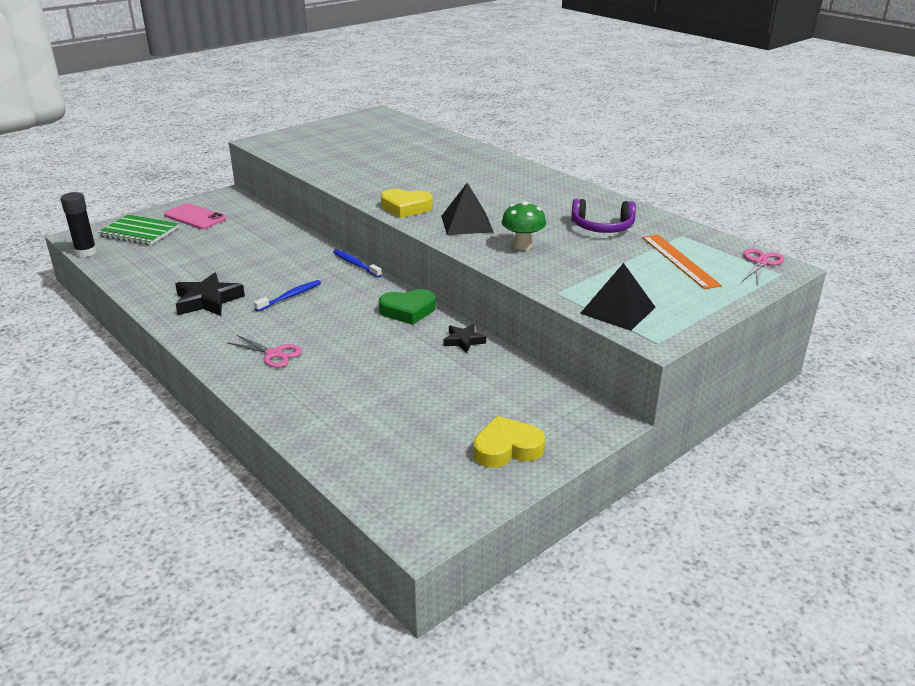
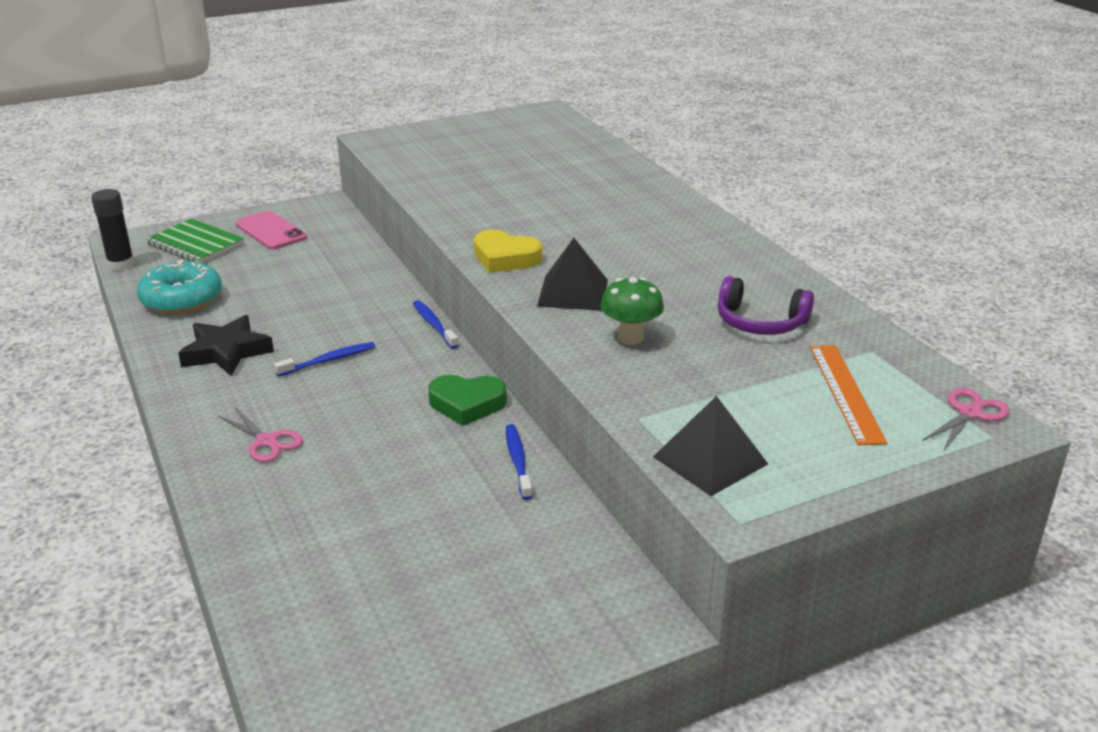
camera: 15 degrees right, 0 degrees up
(151, 270) = (182, 299): none -> turquoise donut
(463, 341) = (518, 461): black star -> blue toothbrush
(507, 448) = (494, 638): yellow heart -> none

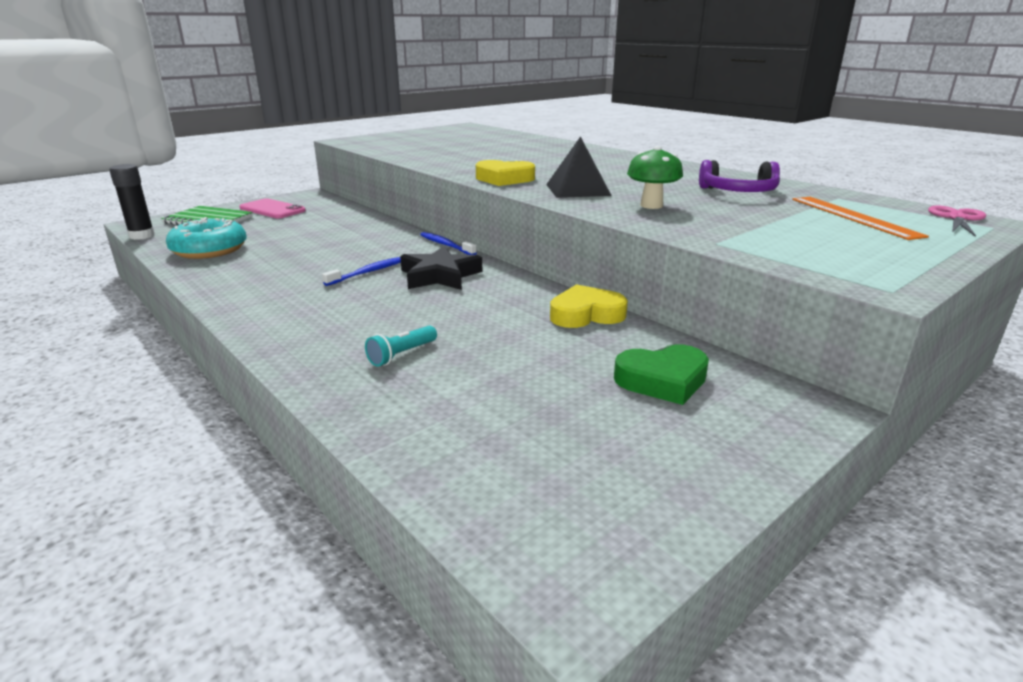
camera: 15 degrees left, 5 degrees down
(226, 352) = (268, 276): black star -> black star (440, 276)
(267, 441) = (341, 328): pink scissors -> none
(307, 487) = (402, 355): none -> turquoise flashlight
(467, 404) = (511, 285): green heart -> green heart (662, 380)
(518, 461) = (586, 314): blue toothbrush -> yellow heart
(710, 460) = (809, 259): black pyramid -> none

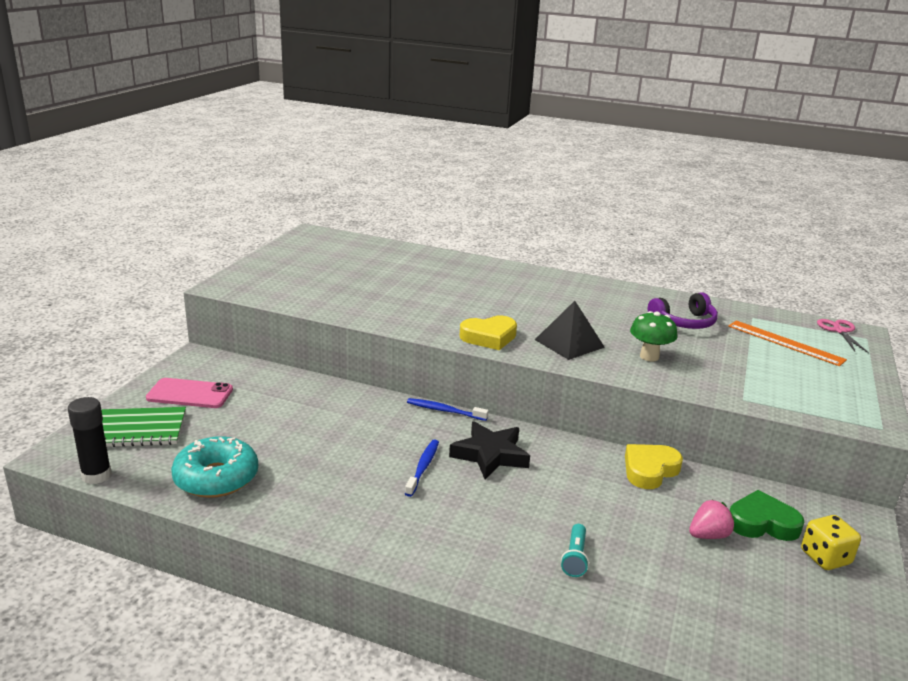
camera: 30 degrees left, 0 degrees up
(576, 374) = (708, 535): none -> pink strawberry
(662, 380) = (762, 523): green heart -> green heart turned 135 degrees counterclockwise
(707, 429) = (825, 557): none -> yellow dice

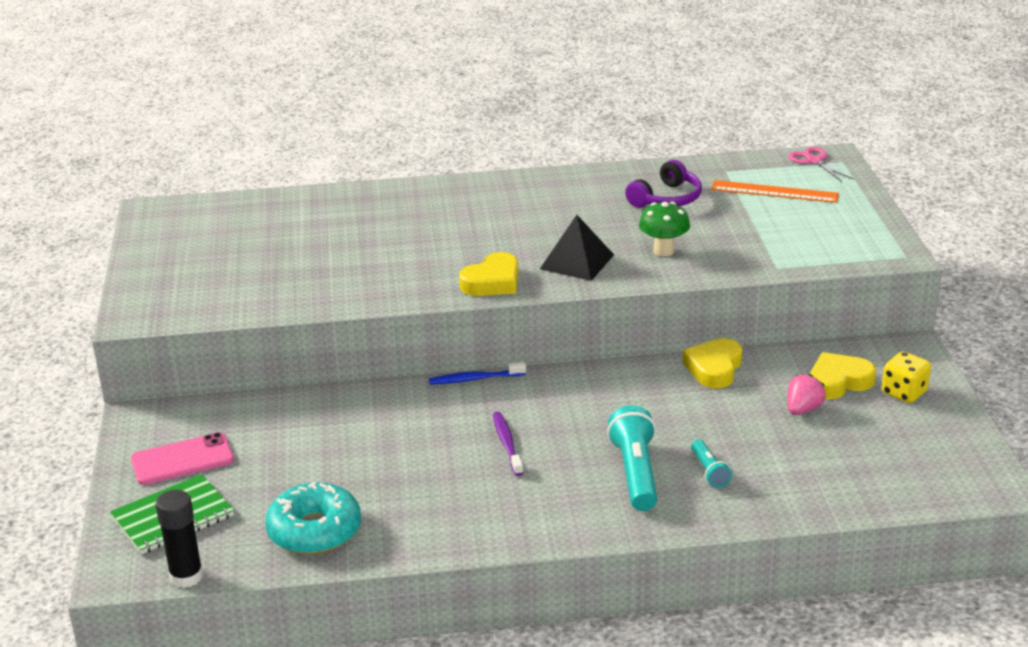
camera: 25 degrees left, 5 degrees up
(423, 467) = (507, 444): blue toothbrush -> purple toothbrush
(490, 455) = (559, 407): black star -> none
(507, 533) = (635, 473): none -> turquoise flashlight
(762, 523) = (838, 381): green heart -> yellow heart

